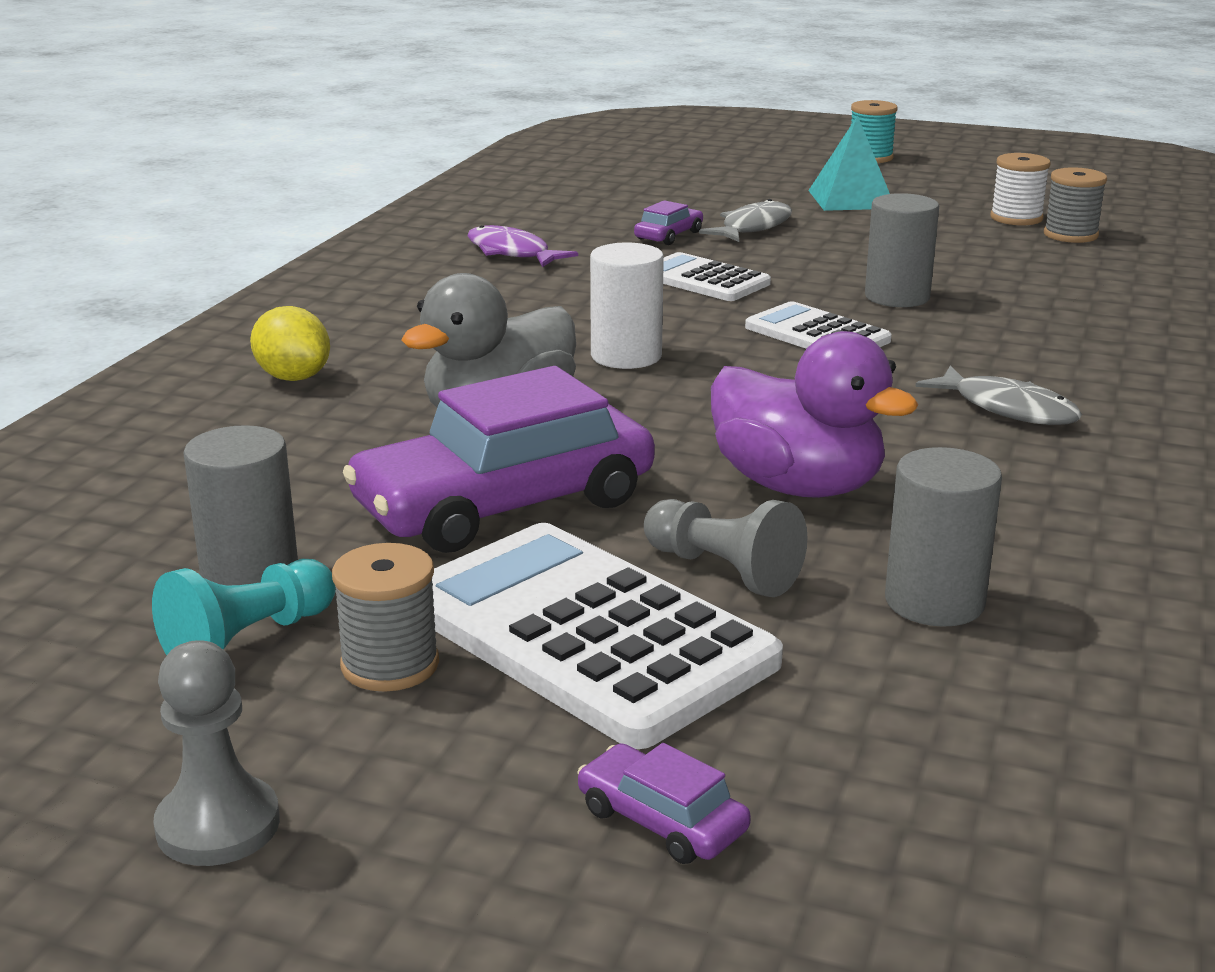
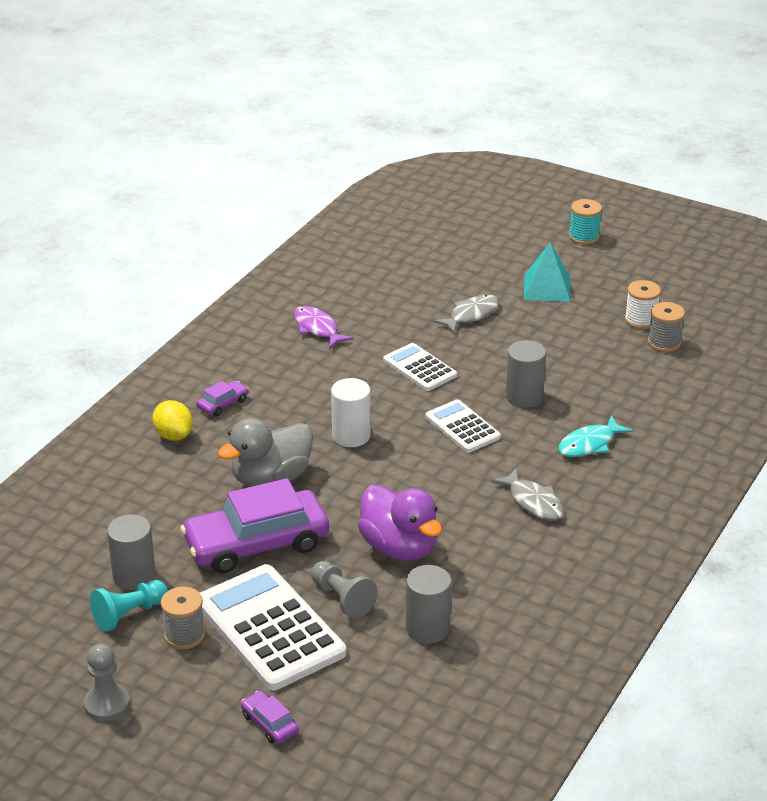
camera: 10 degrees right, 10 degrees up
(668, 235) = (416, 319): purple car -> purple car (223, 404)
(1047, 338) = (589, 444): none -> turquoise fish

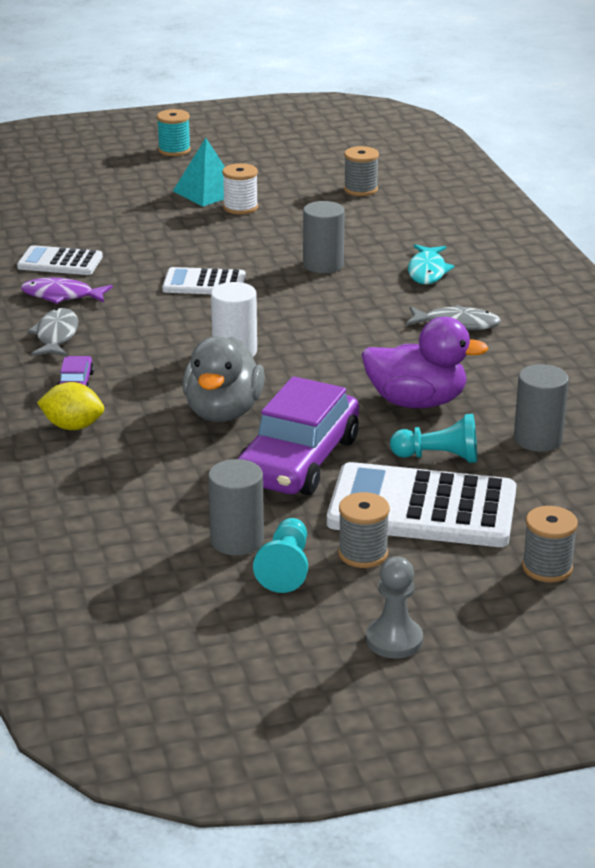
camera: 45 degrees left, 5 degrees down
(269, 723) = (547, 568): purple car -> grey spool
(342, 598) = (438, 457): grey pawn -> turquoise pawn
(462, 427) = (313, 304): white calculator -> white calculator (60, 262)
(471, 315) = (179, 233): grey fish -> grey fish (56, 336)
(641, 320) = (318, 183): white spool -> white spool (240, 207)

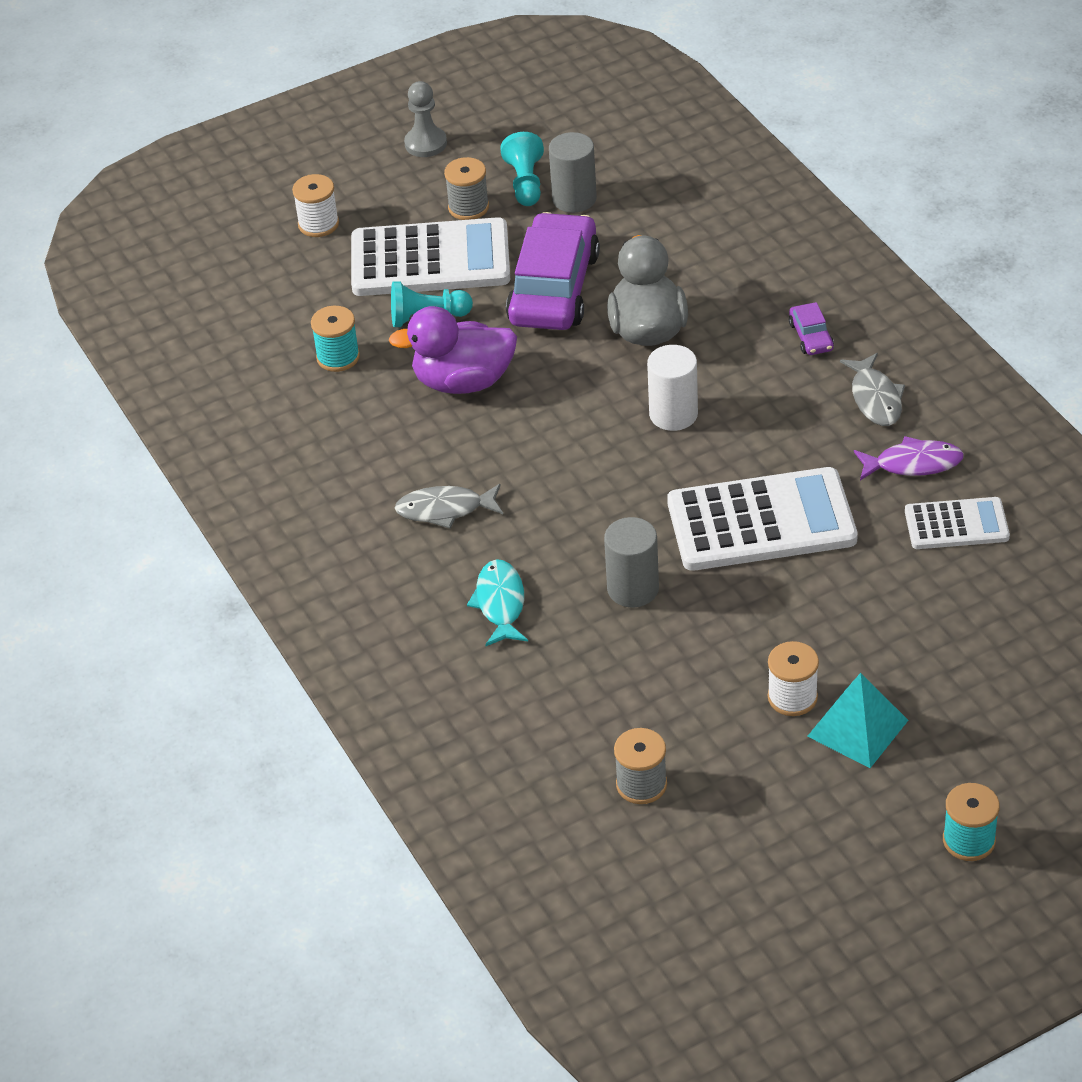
camera: 170 degrees right, 15 degrees up
(73, 426) = (779, 284): yellow lemon -> none
(204, 283) = (761, 521): white calculator -> white calculator, size x1.82
(538, 439) = (338, 357): grey cylinder -> turquoise spool
(547, 568) = (318, 224): grey spool -> white spool

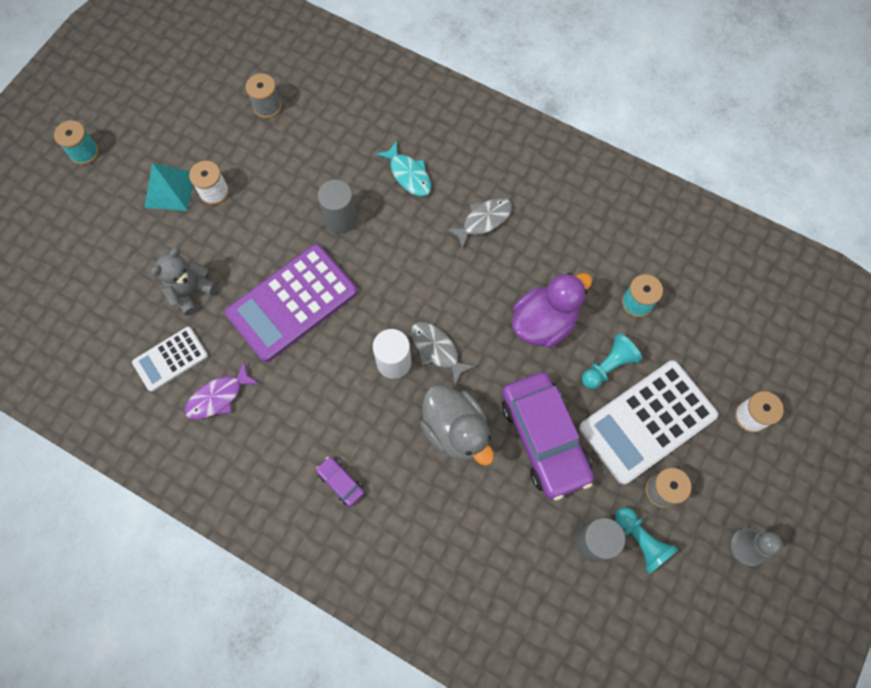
camera: 145 degrees right, 25 degrees up
(761, 521) = (292, 303): white calculator -> purple calculator
(875, 398) = (269, 444): grey fish -> grey fish (436, 350)
(891, 588) = (191, 291): none -> grey teddy bear

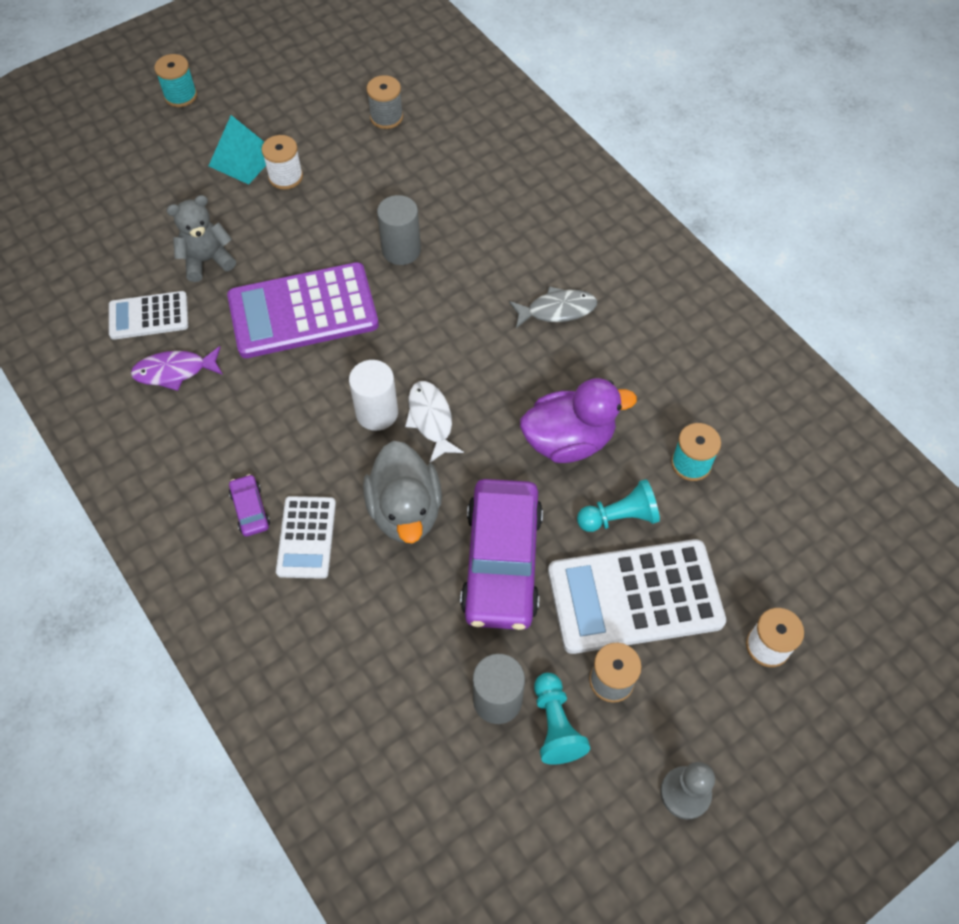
camera: 25 degrees right, 10 degrees down
(395, 485) = (306, 537): none -> white calculator
(408, 174) = (499, 234): turquoise fish -> none
(436, 350) = (431, 419): grey fish -> white fish

